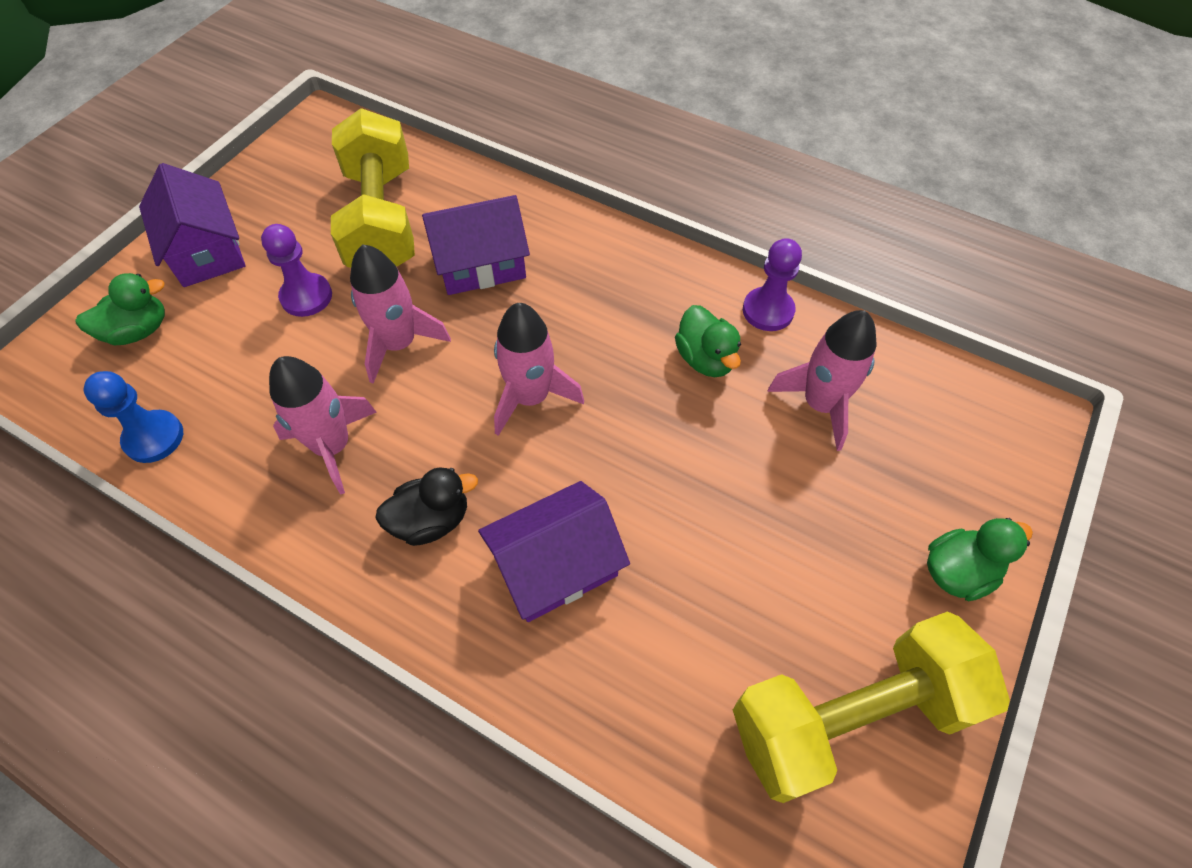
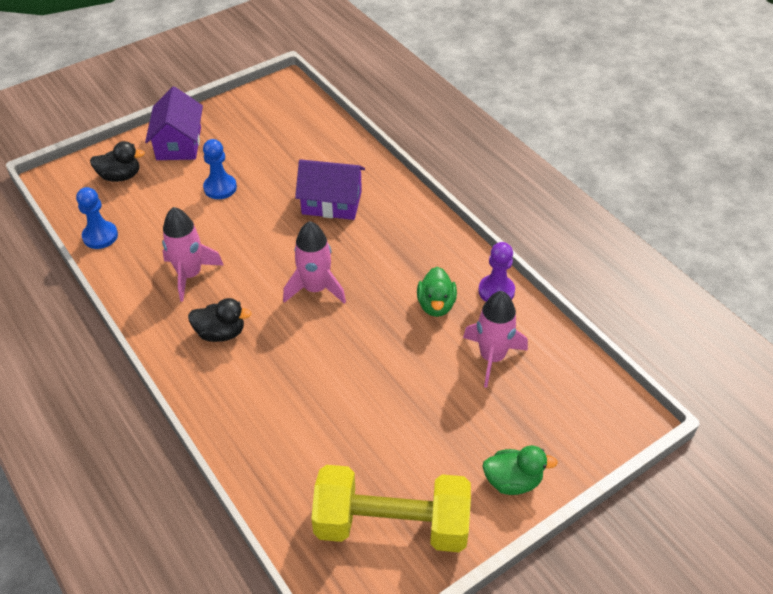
camera: 25 degrees right, 10 degrees down
(138, 331) = (120, 176): green duck -> black duck
(306, 297) = (220, 188): purple pawn -> blue pawn
(381, 220) = (288, 157): yellow dumbbell -> none
(399, 344) = (257, 232): pink rocket -> none
(555, 565) = (274, 382): purple house -> none

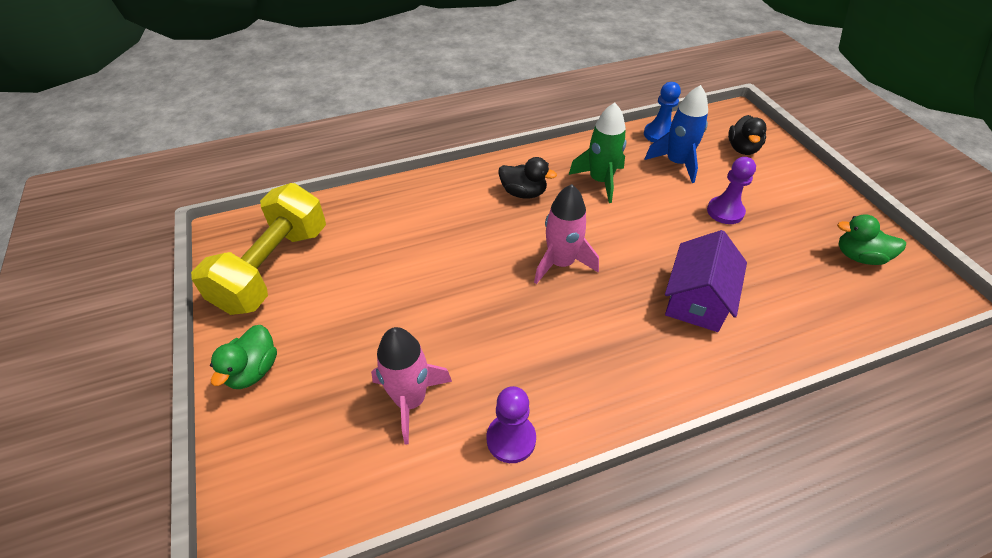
camera: 105 degrees right, 0 degrees up
(151, 221) = (676, 163): none -> blue rocket
(179, 143) = (799, 189): purple house -> none
(190, 275) = (600, 181): pink rocket -> green rocket
(220, 188) = (725, 211): blue pawn -> purple pawn
(221, 333) = (523, 193): black duck -> black duck turned 90 degrees counterclockwise
(436, 305) = (507, 364): green duck -> green duck (859, 257)

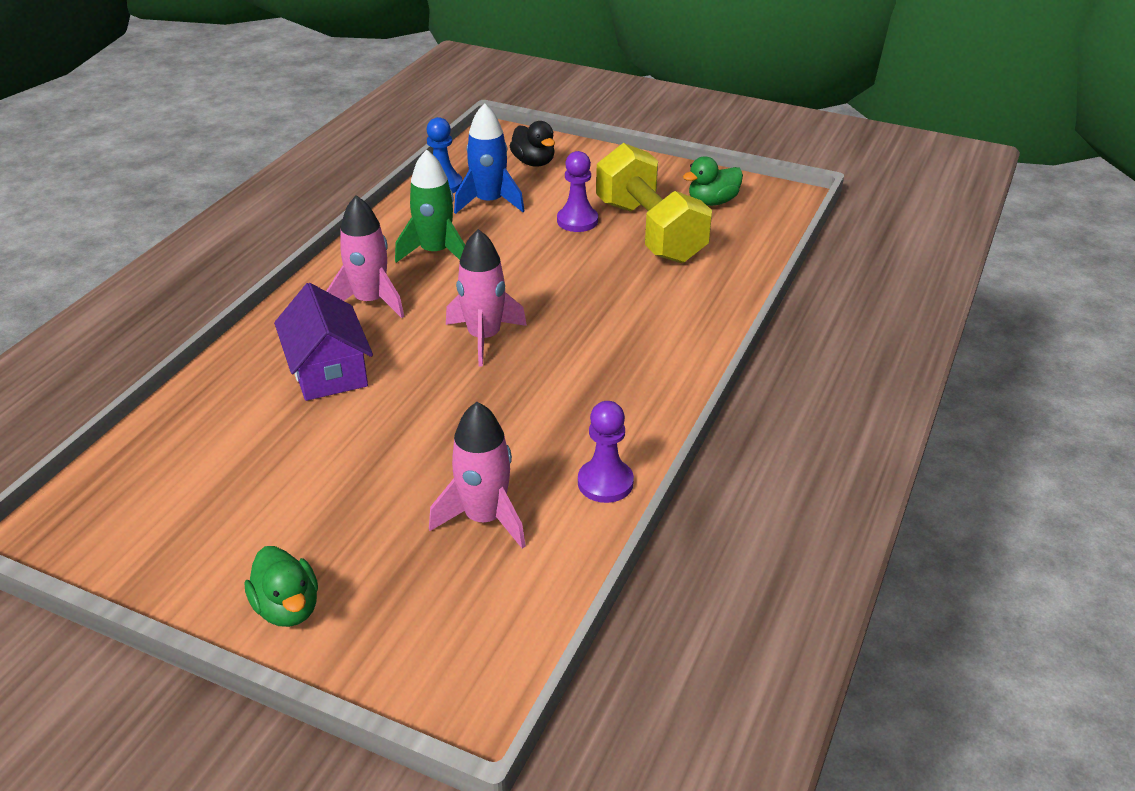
camera: 45 degrees left, 10 degrees down
(273, 268) = (171, 522): yellow dumbbell -> yellow dumbbell (649, 231)
(523, 193) = (370, 301): black duck -> pink rocket
(697, 299) = (631, 298): purple house -> purple house (328, 370)

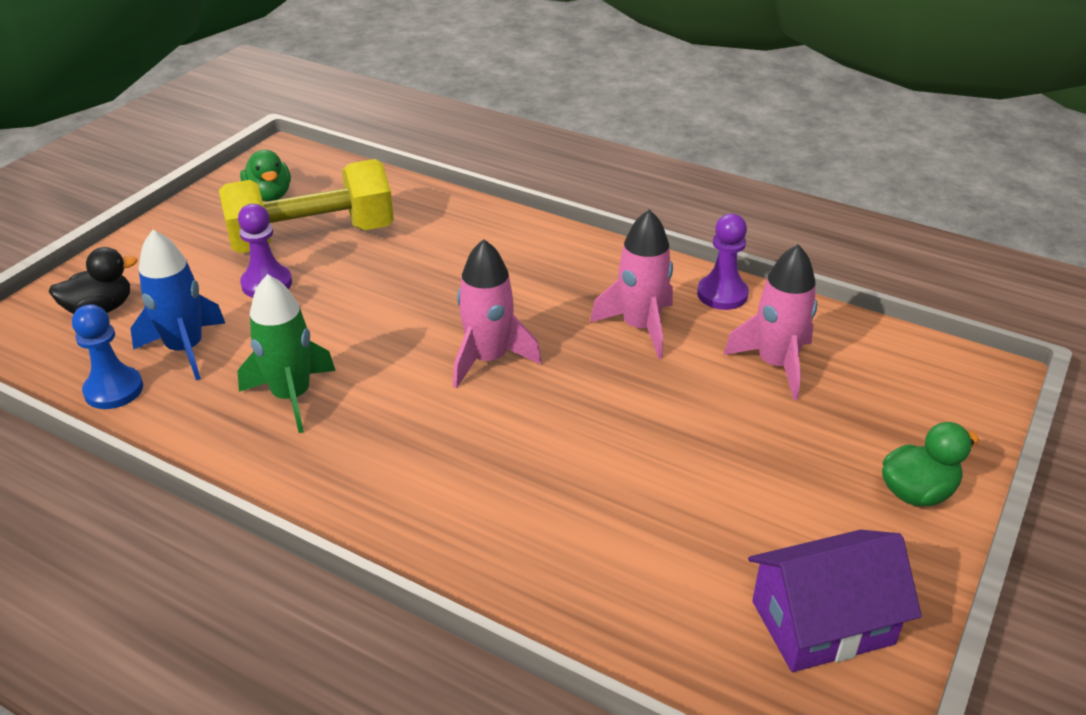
camera: 85 degrees left, 0 degrees up
(328, 370) = (532, 485): purple house -> purple house (822, 622)
(370, 301) = (390, 453): pink rocket -> pink rocket (640, 327)

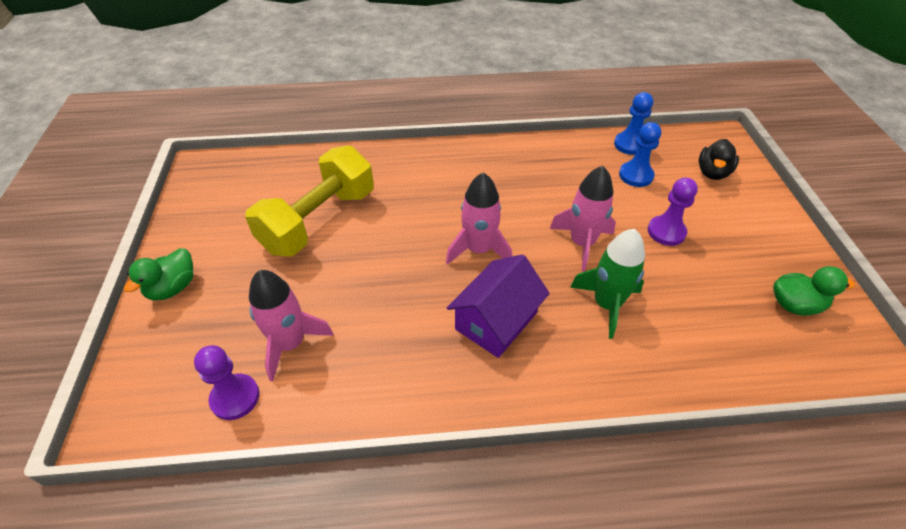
camera: 145 degrees right, 10 degrees up
(185, 349) = (636, 175): blue rocket -> blue pawn
(269, 195) = (795, 305): green duck -> green duck turned 150 degrees clockwise
(291, 396) = (550, 179): green rocket -> green rocket (606, 304)
(312, 238) = (701, 282): yellow dumbbell -> yellow dumbbell (319, 221)
(640, 327) = (405, 326): pink rocket -> pink rocket (581, 243)
(722, 294) = (363, 400): purple pawn -> purple pawn (235, 398)
(822, 622) = (218, 199): purple house -> purple house (496, 321)

